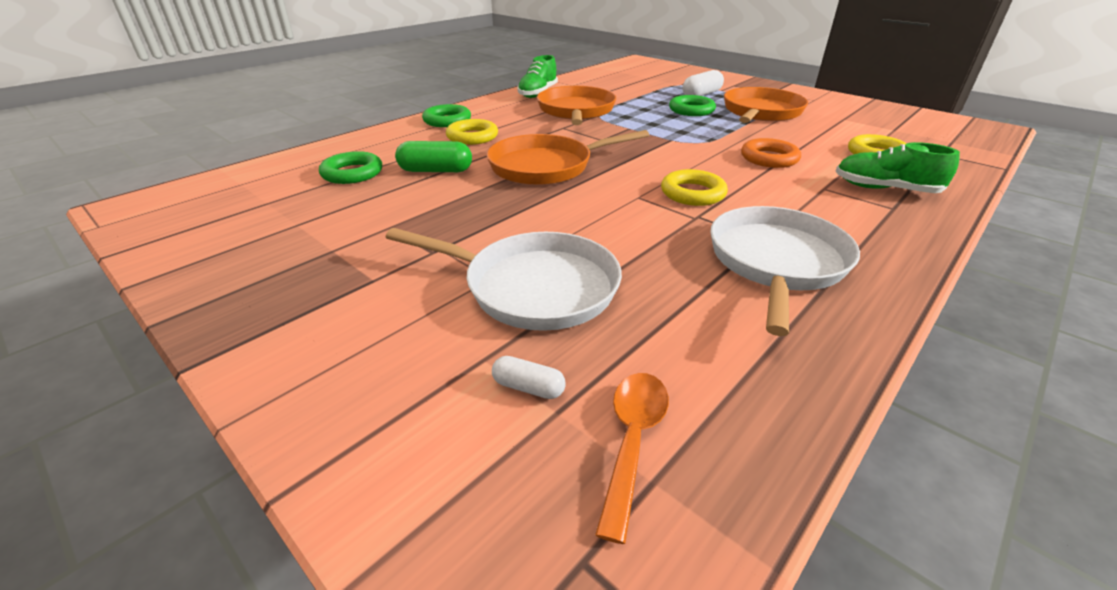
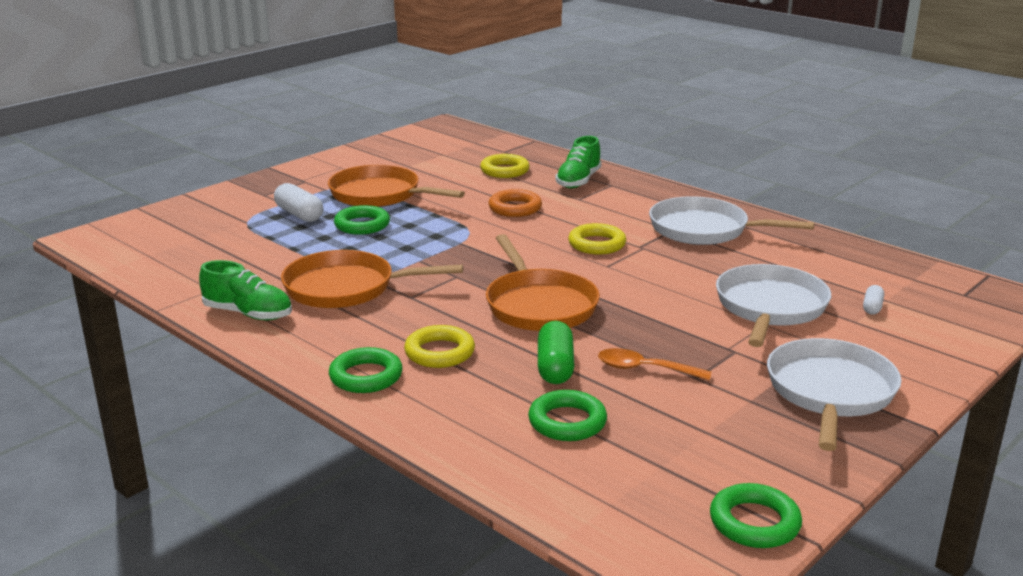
camera: 90 degrees left, 10 degrees down
(158, 232) = (754, 522): none -> green ring
(314, 302) = (830, 392): none -> white pan
(632, 440) = (892, 282): orange spoon -> orange spoon (644, 369)

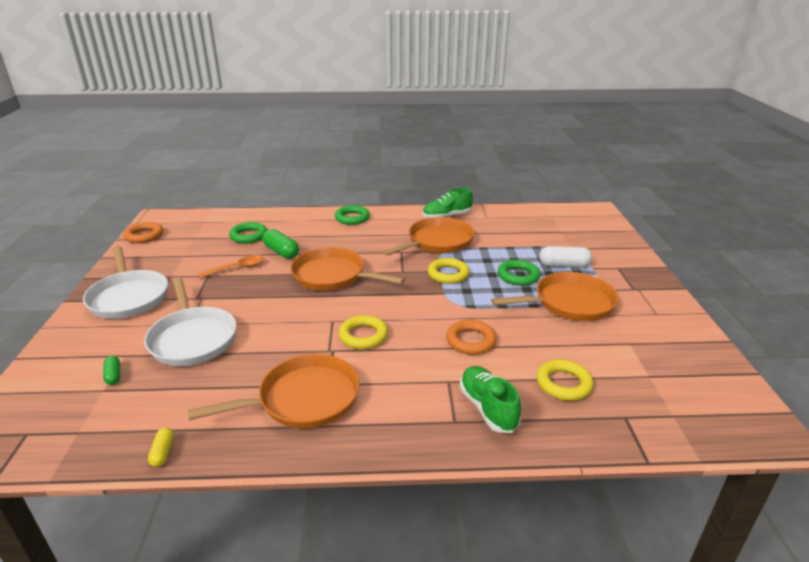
camera: 135 degrees right, 5 degrees up
(439, 352) = (340, 236): yellow ring -> yellow ring (448, 274)
(704, 230) = (303, 399): white pan -> orange pan
(754, 522) = (144, 236): green ring -> orange ring
(841, 243) = (163, 452): none -> yellow capsule
(872, 307) = (113, 375): white capsule -> green capsule

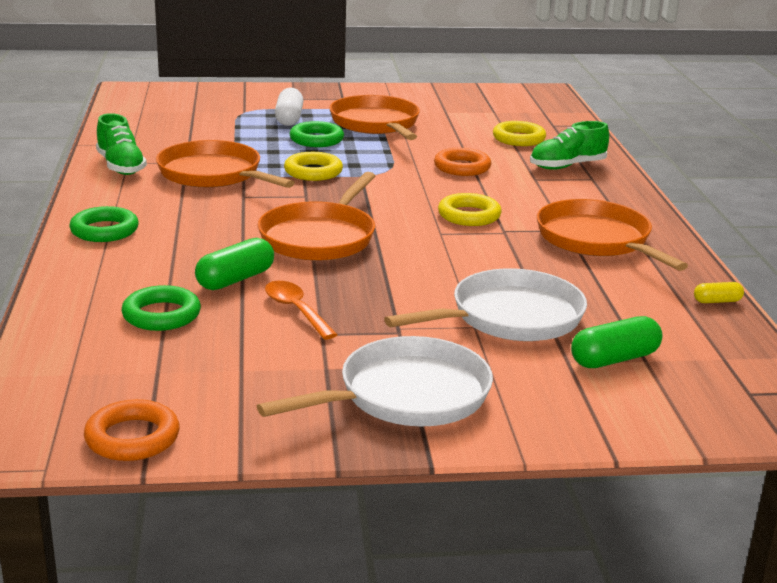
camera: 95 degrees left, 5 degrees down
(113, 375) = (614, 359): green capsule -> green capsule, size x1.80

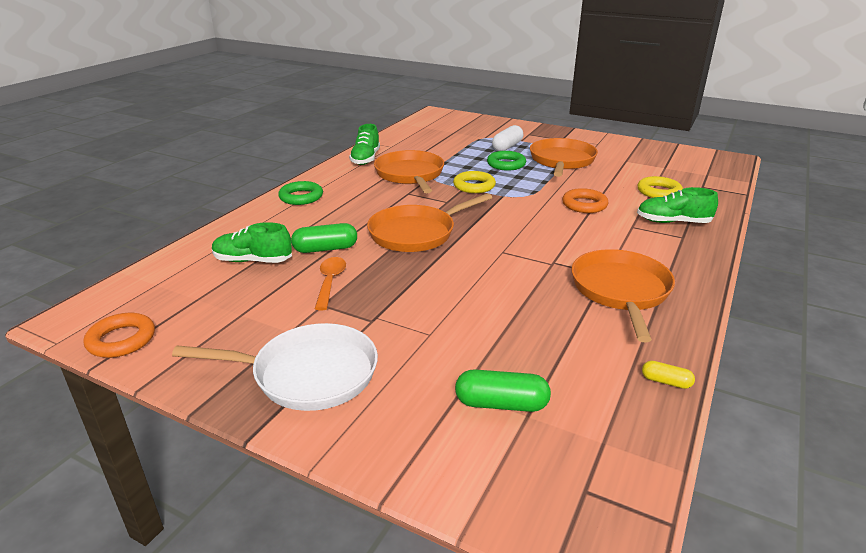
camera: 35 degrees right, 5 degrees up
(161, 315) = (253, 261): green ring -> green shoe
(469, 215) = (541, 243): yellow ring -> none
(510, 317) = (465, 336): white pan -> none

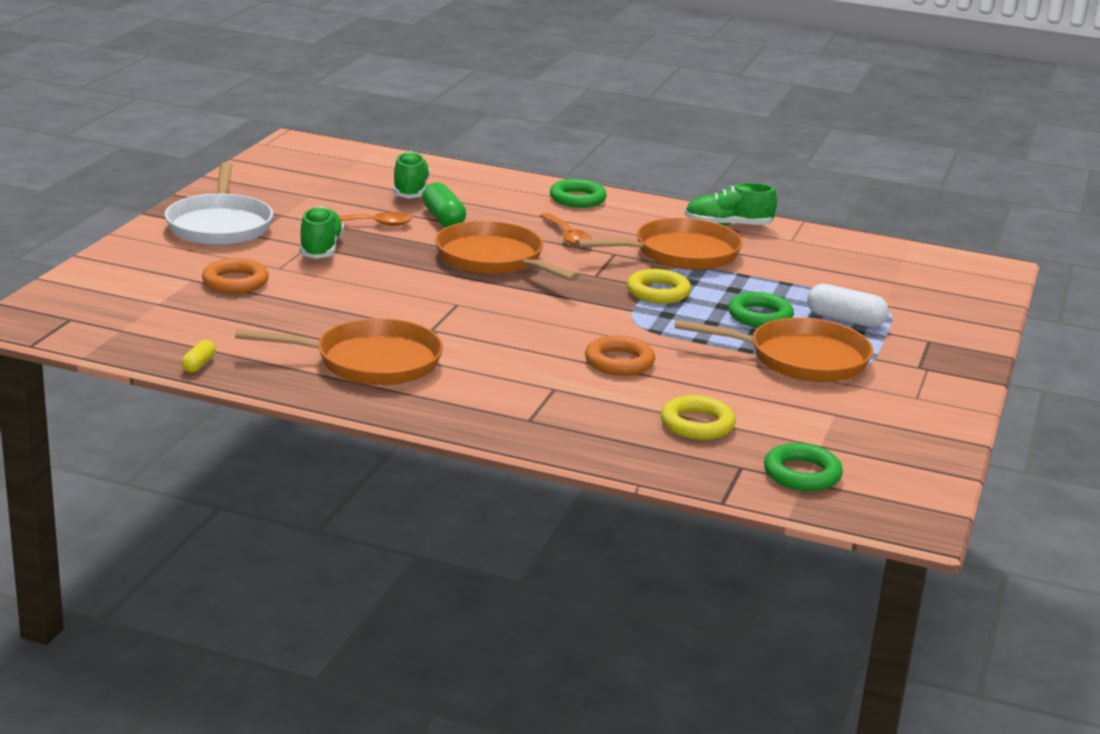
camera: 80 degrees right, 5 degrees down
(121, 340) = (269, 162): orange ring -> orange ring (235, 282)
(375, 205) = (567, 236): none -> orange spoon
(501, 404) = (173, 294): green capsule -> none
(673, 222) = (579, 419): green shoe -> green shoe (321, 248)
(700, 174) = (802, 474): none -> green ring

